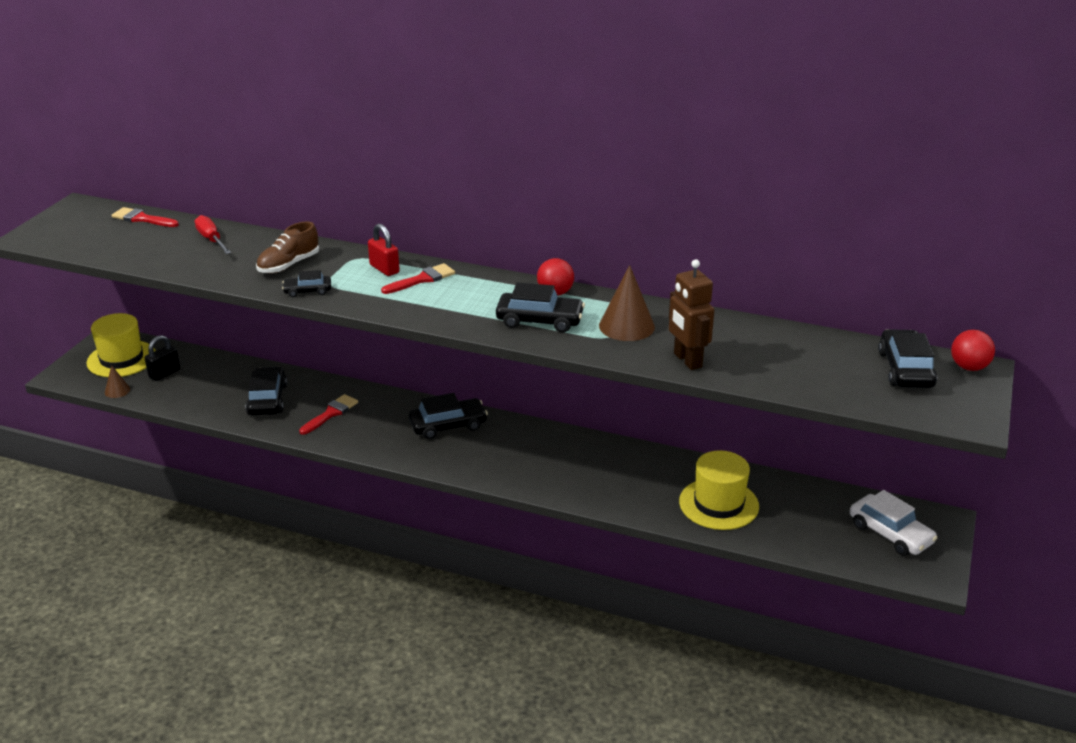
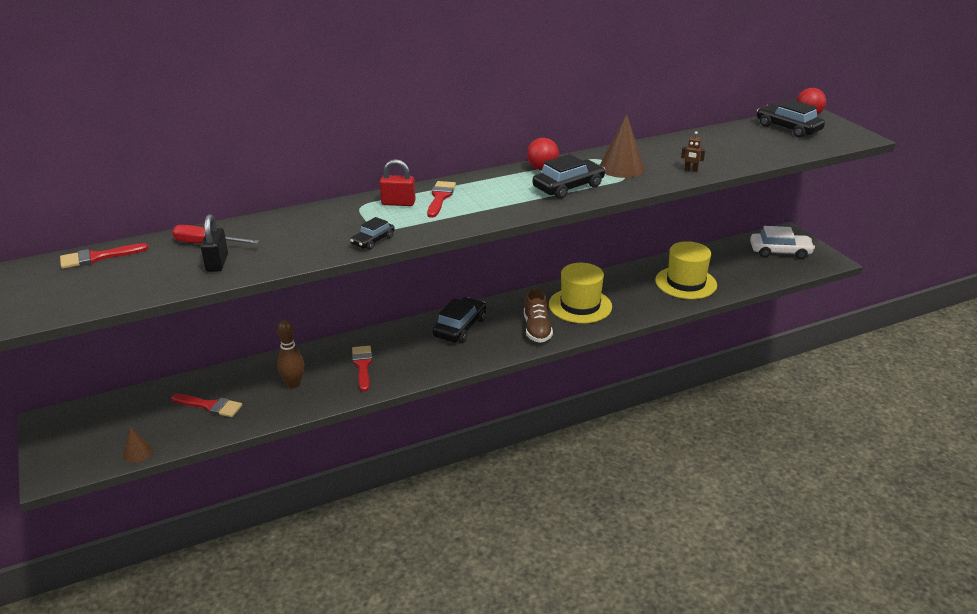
camera: 45 degrees left, 0 degrees up
(121, 359) = (94, 428): yellow hat -> yellow hat (580, 305)
(164, 373) = (161, 416): black padlock -> black padlock (217, 263)
(198, 384) = (210, 406): none -> red brush
(267, 399) = (293, 384): black car -> brown bowling pin
(289, 265) = (317, 232): brown shoe -> brown shoe (537, 329)
(687, 360) = (691, 170): brown robot -> brown robot, size x0.46

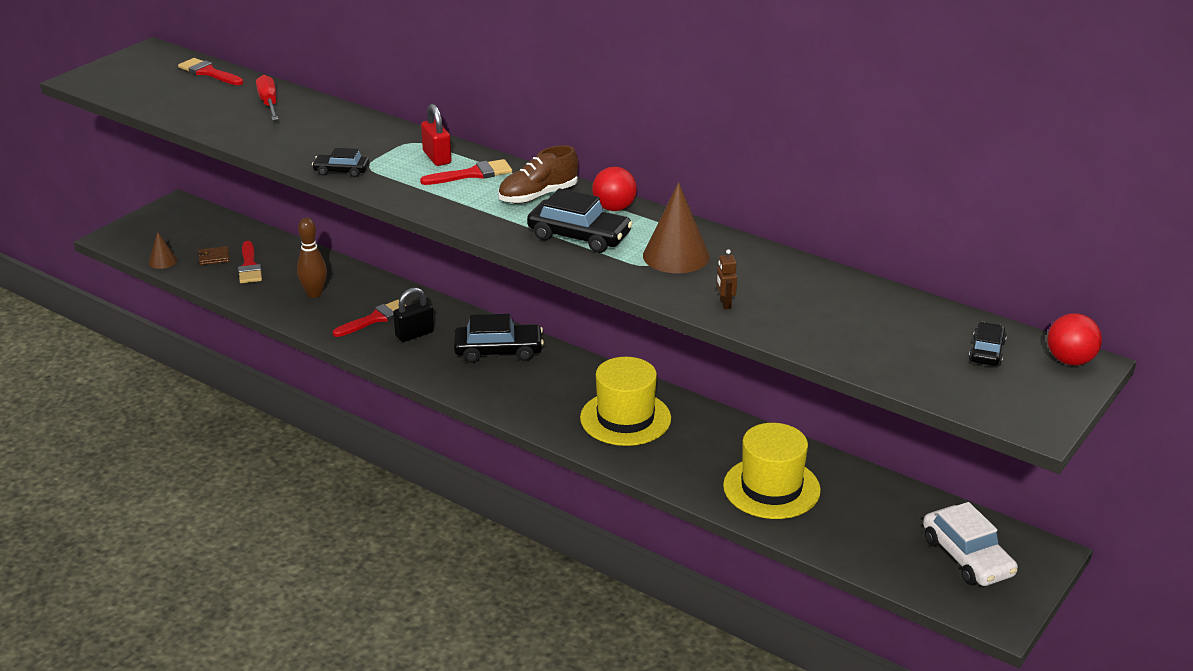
camera: 60 degrees right, 0 degrees up
(170, 421) = (214, 257): none -> brown wallet
(217, 263) = (238, 120): black padlock -> black padlock (414, 334)
(537, 329) = (542, 403): brown shoe -> brown shoe (538, 196)
(788, 128) = (987, 352): black car -> black car, size x0.58

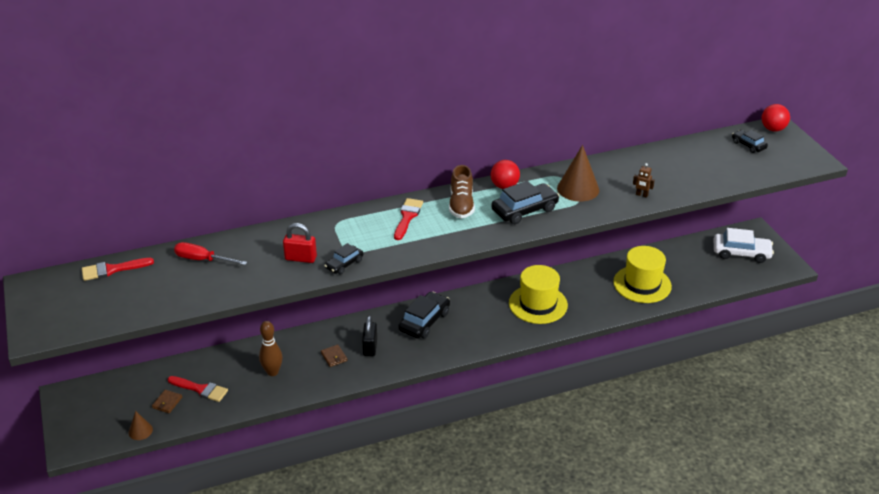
camera: 55 degrees left, 5 degrees up
(375, 319) = (334, 357): red brush -> brown wallet
(437, 157) = (370, 222): red padlock -> red padlock (300, 258)

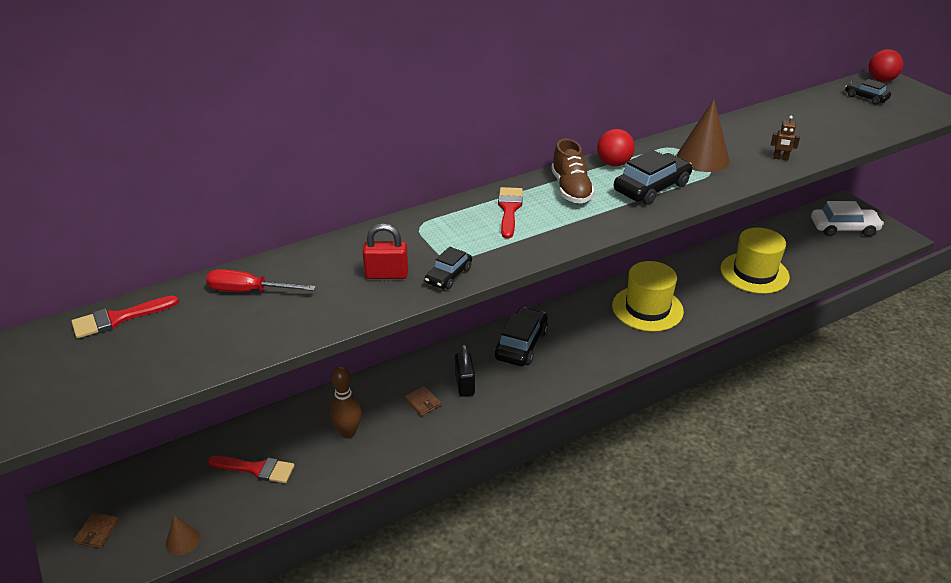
camera: 10 degrees left, 0 degrees up
(167, 402) = (214, 494): brown wallet -> brown wallet (97, 532)

